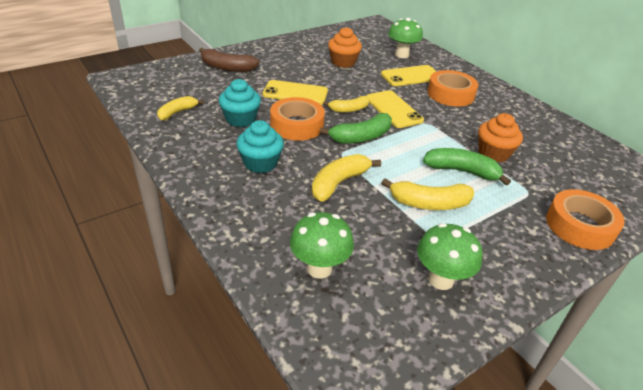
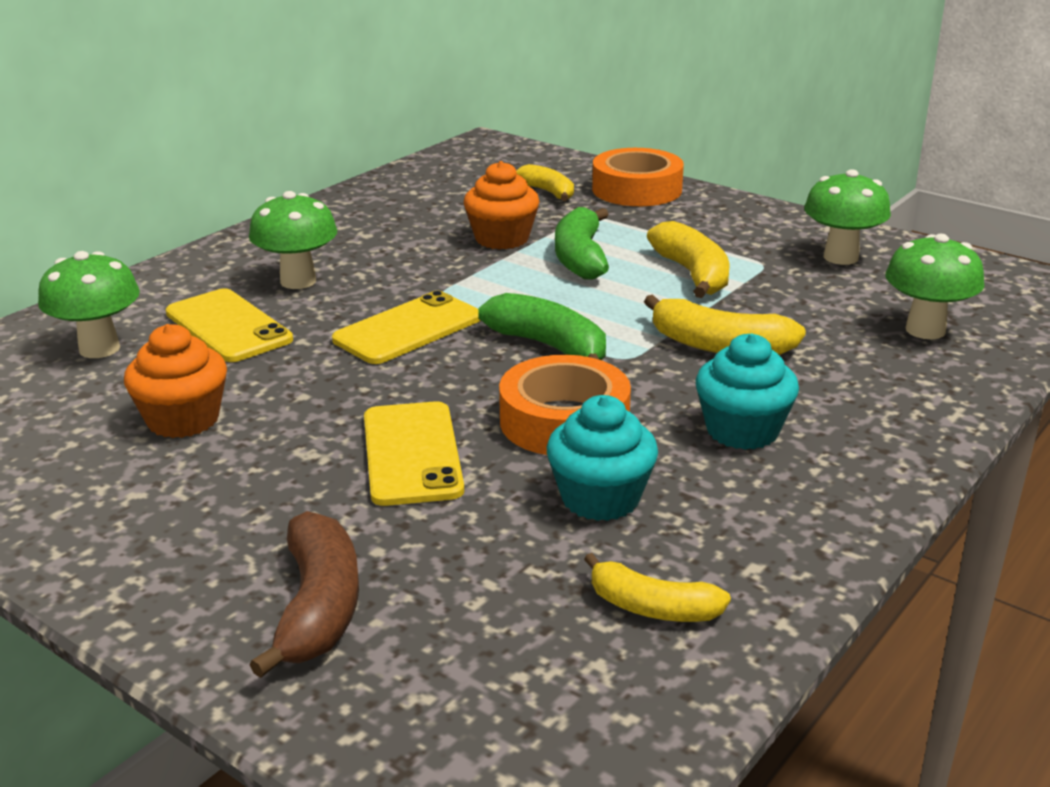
camera: 105 degrees left, 10 degrees down
(349, 109) = (445, 374): yellow banana -> yellow banana (548, 192)
(450, 94) = (298, 281): orange tape -> green mushroom

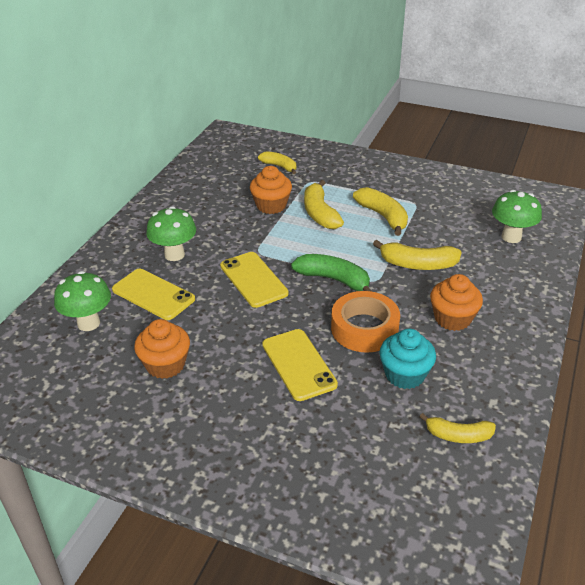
camera: 15 degrees left, 10 degrees up
(318, 608) = (302, 470): brown banana -> none
(408, 329) = (253, 279): yellow phone -> yellow phone turned 60 degrees counterclockwise
(580, 258) = (320, 213): green banana -> yellow banana
(636, 189) = (326, 158): orange tape -> none
(742, 430) = (452, 318): turquoise cupcake -> orange cupcake
(841, 257) = (451, 193): green mushroom -> none

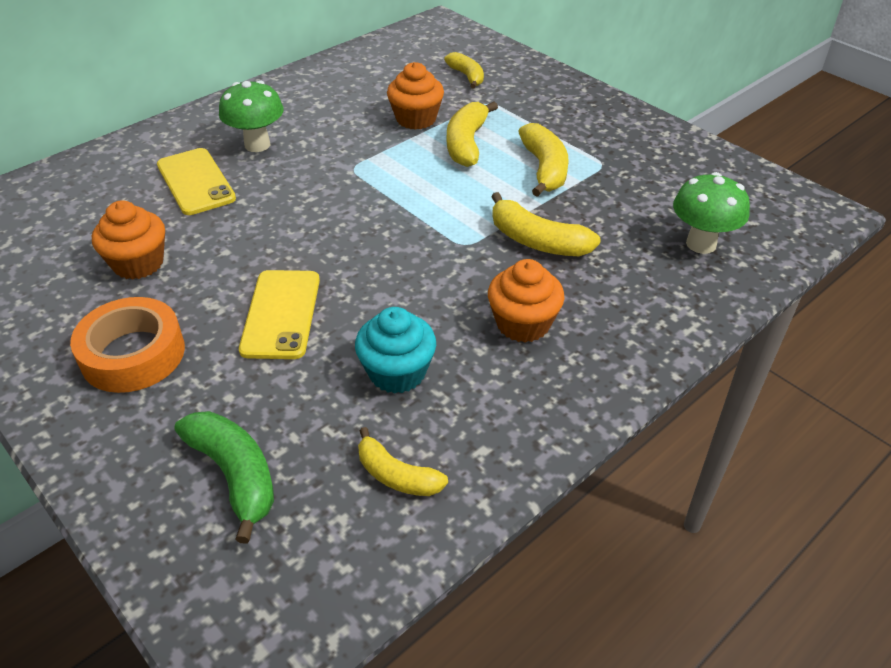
camera: 25 degrees right, 5 degrees up
(88, 323) = (103, 192): green mushroom -> none
(253, 279) = (318, 198): yellow phone -> none
(334, 279) = (413, 227): green banana -> green banana (235, 475)
(364, 328) = (397, 298): orange tape -> orange tape (133, 354)

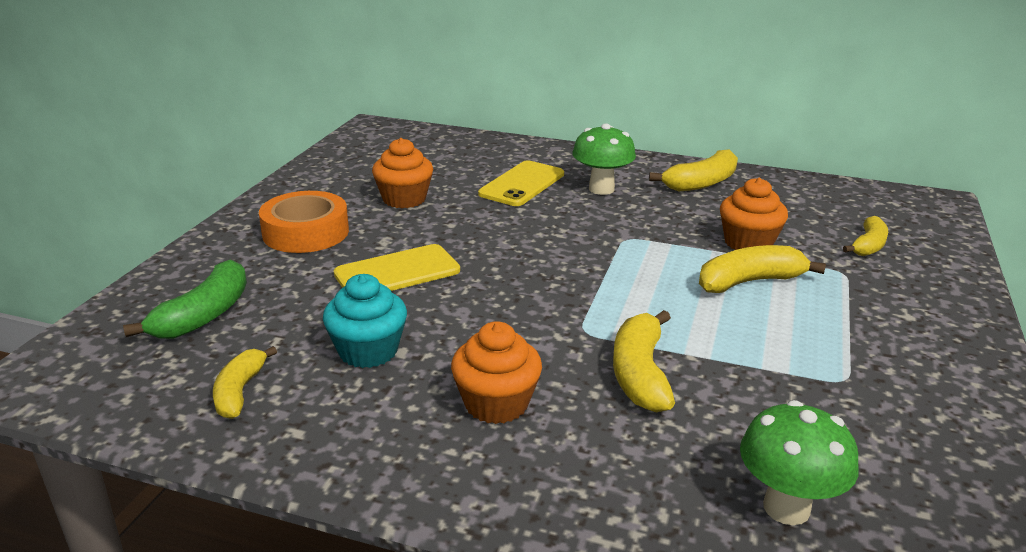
camera: 60 degrees right, 15 degrees down
(544, 169) = (774, 342): yellow banana -> yellow banana (701, 183)

